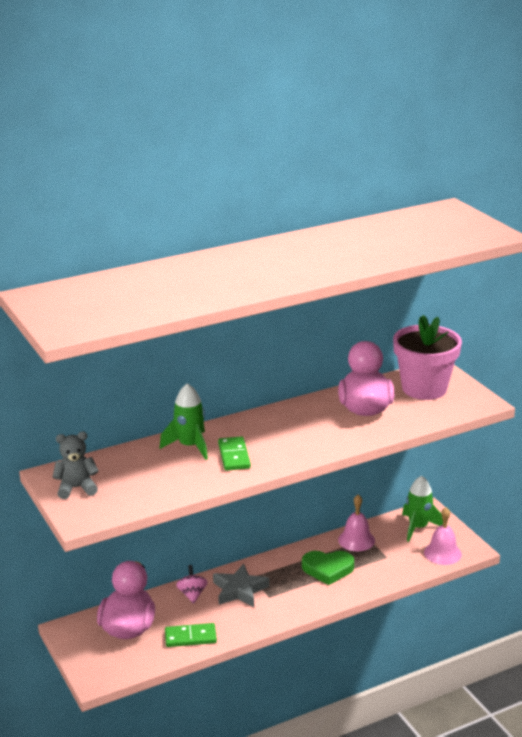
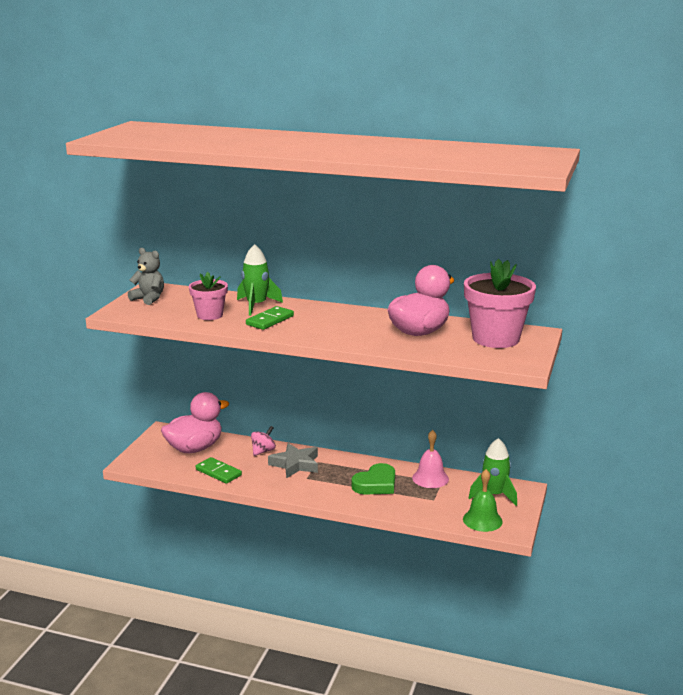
camera: 45 degrees right, 5 degrees down
(173, 477) = (210, 315): none -> pink flower pot
(328, 569) = (376, 484): green heart -> green heart turned 90 degrees counterclockwise
(442, 553) = (482, 520): pink bell -> green bell

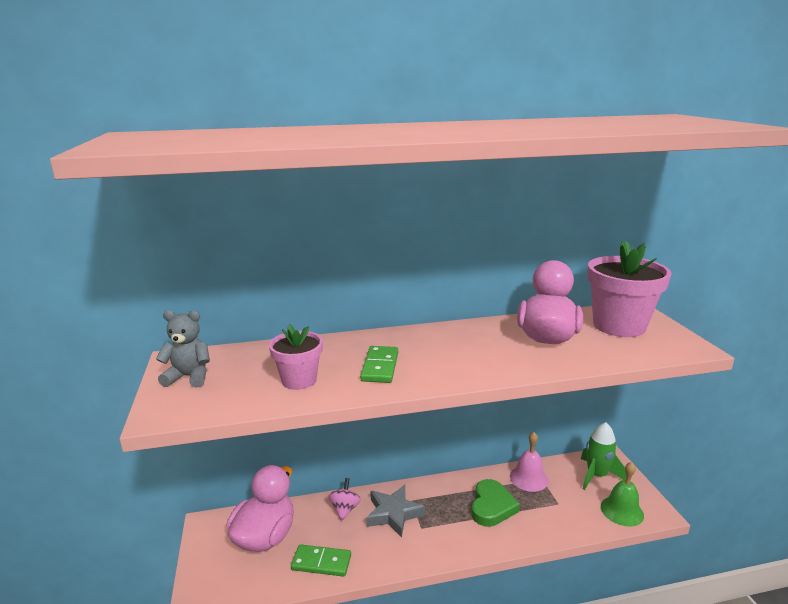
camera: 30 degrees left, 0 degrees up
(256, 305) = (338, 350): green rocket -> none

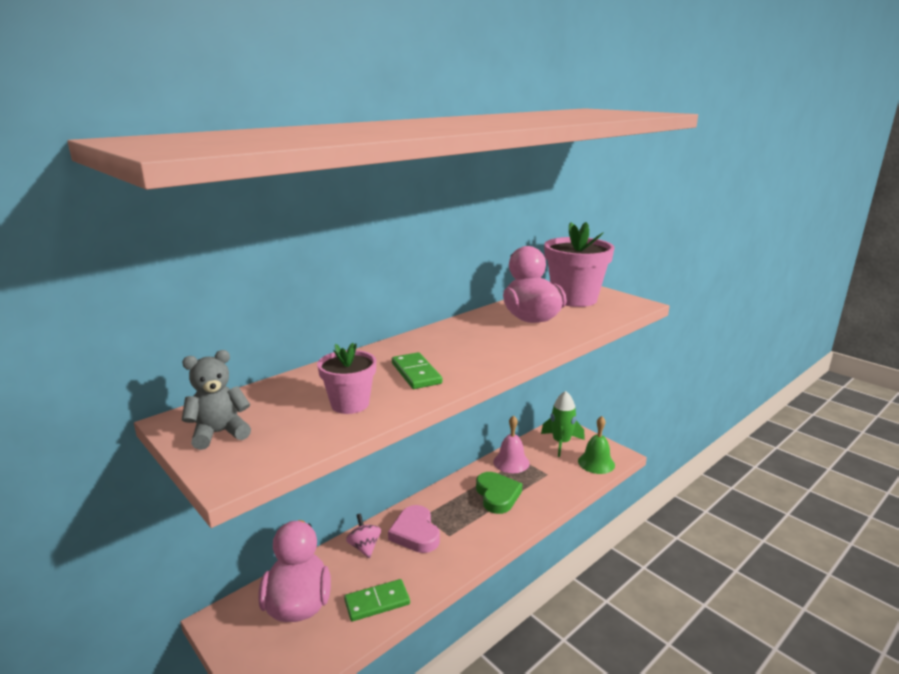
camera: 30 degrees left, 0 degrees up
(393, 513) = (415, 533): grey star -> pink heart

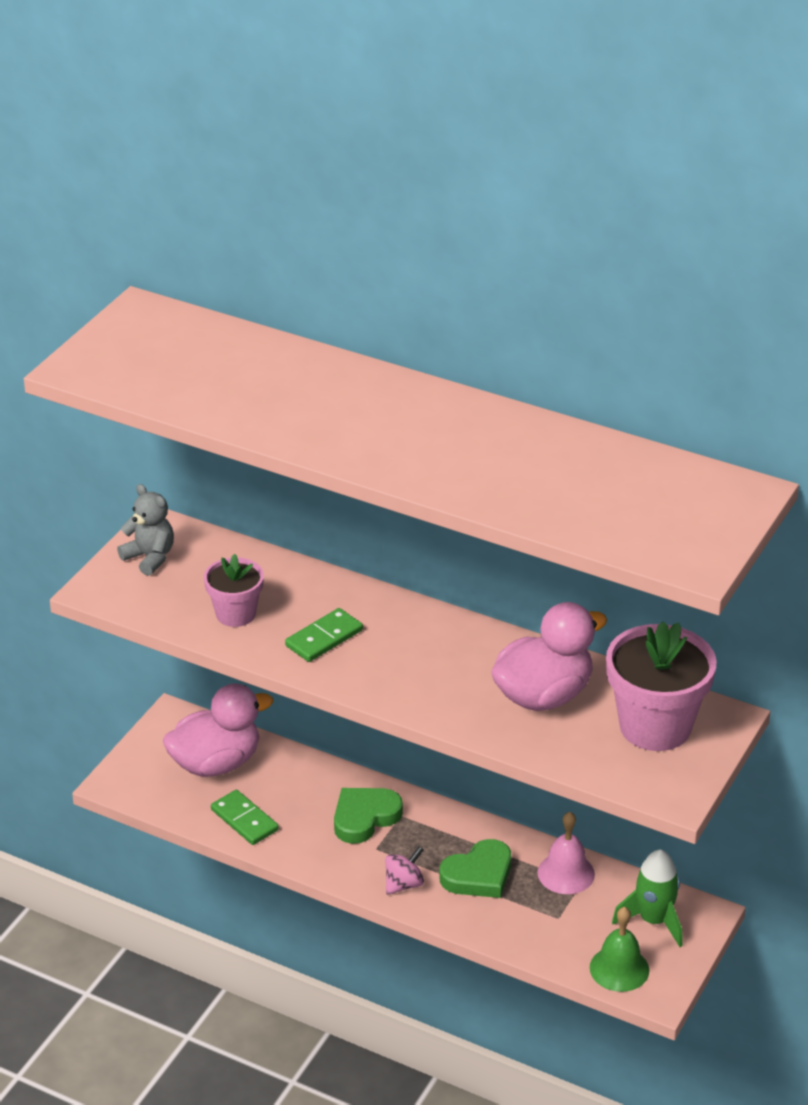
camera: 70 degrees right, 15 degrees up
(364, 547) = (320, 782): pink spinning top -> pink spinning top (404, 884)
(415, 533) = (364, 817): pink heart -> green heart

